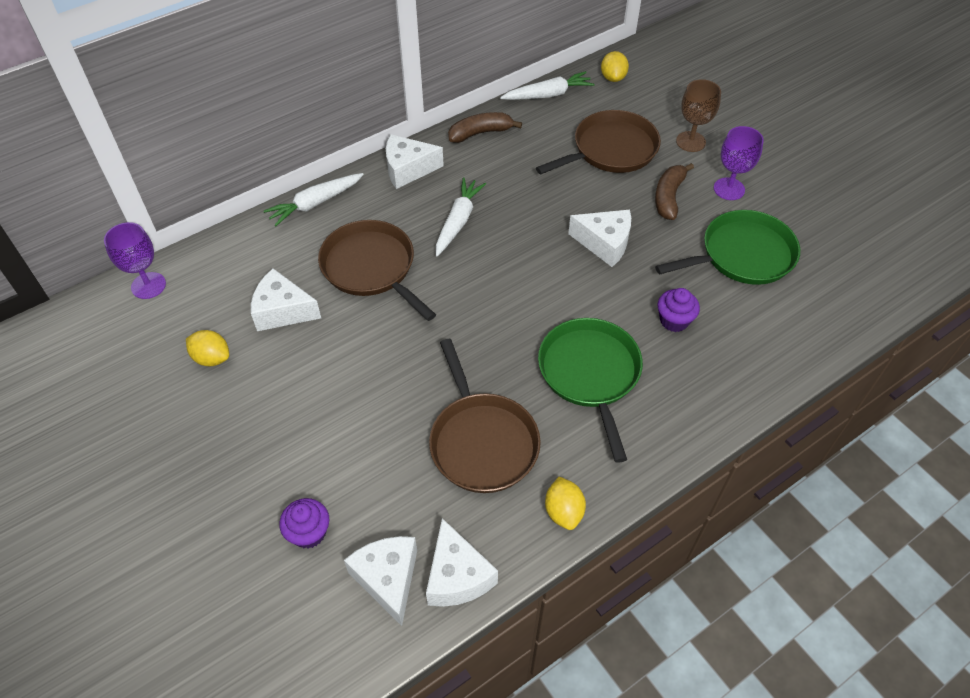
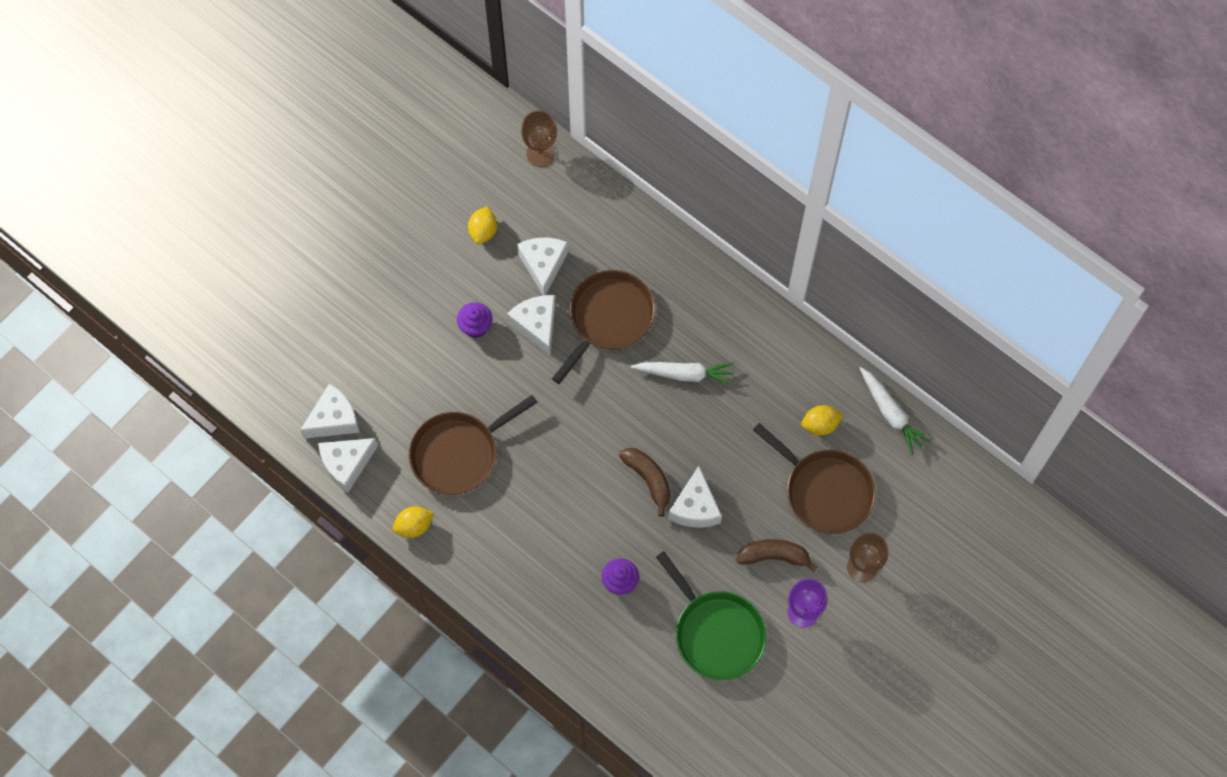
camera: 75 degrees right, 15 degrees up
(148, 285) = (540, 153): purple goblet -> brown goblet
(309, 532) = (355, 356): purple cupcake -> purple cupcake (475, 326)
(315, 203) = (670, 246): white carrot -> none
(408, 169) = (738, 311): white cheese -> white cheese (536, 325)
(480, 133) = (810, 363): brown banana -> brown banana (648, 479)
(590, 374) = (544, 522): green pan -> none
(613, 78) = (941, 473): yellow lemon -> yellow lemon (820, 425)

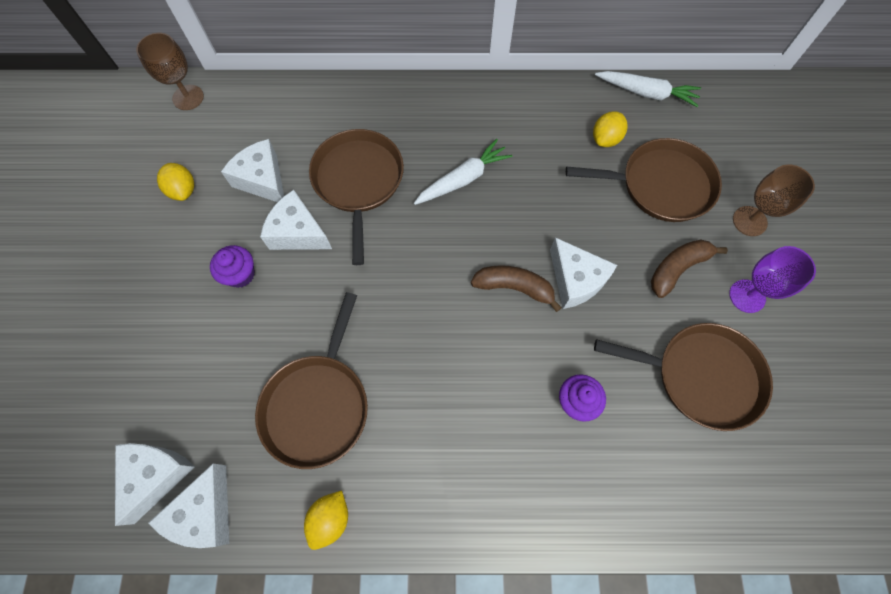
camera: 40 degrees left, 0 degrees up
(716, 633) = (701, 376): green pan -> brown pan

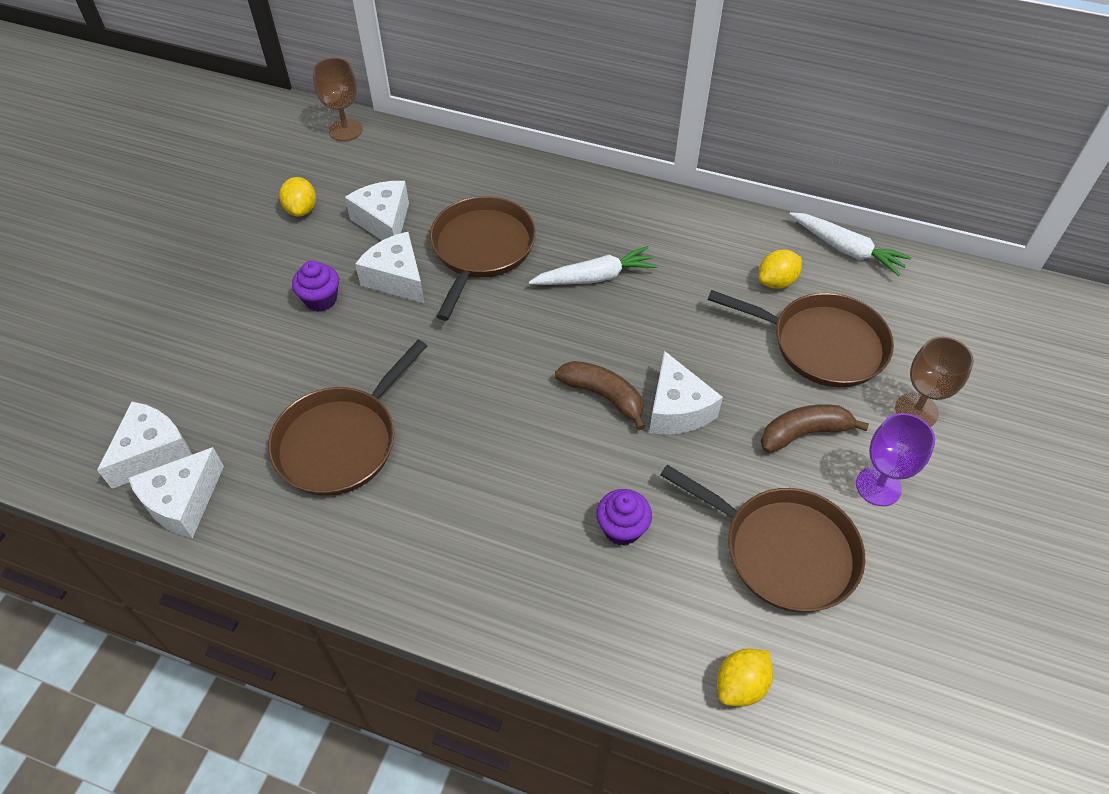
camera: 20 degrees right, 15 degrees down
(330, 519) = (303, 551): yellow lemon -> yellow lemon (740, 685)

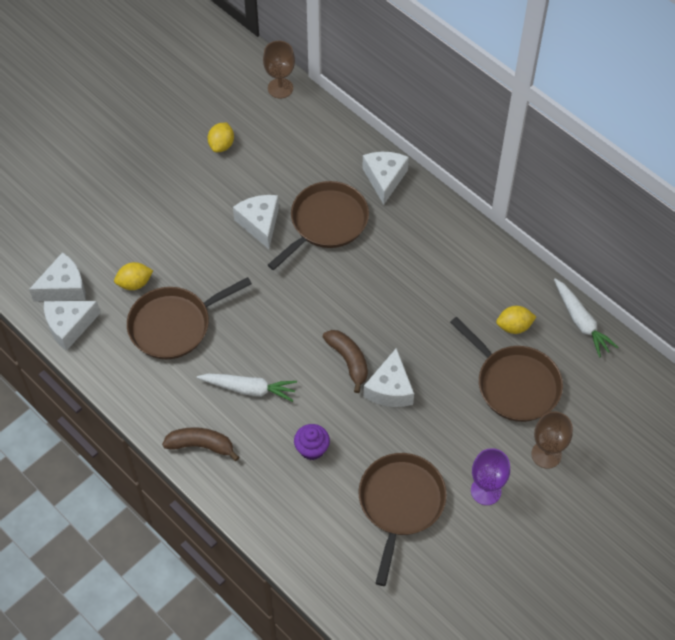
camera: 25 degrees right, 5 degrees up
(321, 299) = (204, 220): purple cupcake -> none
(384, 222) = (272, 176): white cheese -> white cheese (384, 179)
(595, 277) = (391, 274): white carrot -> white carrot (249, 389)
(740, 685) = (327, 564): yellow lemon -> yellow lemon (135, 283)
(783, 551) = (400, 503): brown pan -> brown pan turned 135 degrees counterclockwise
(804, 433) = (462, 438): brown banana -> brown banana (201, 445)

